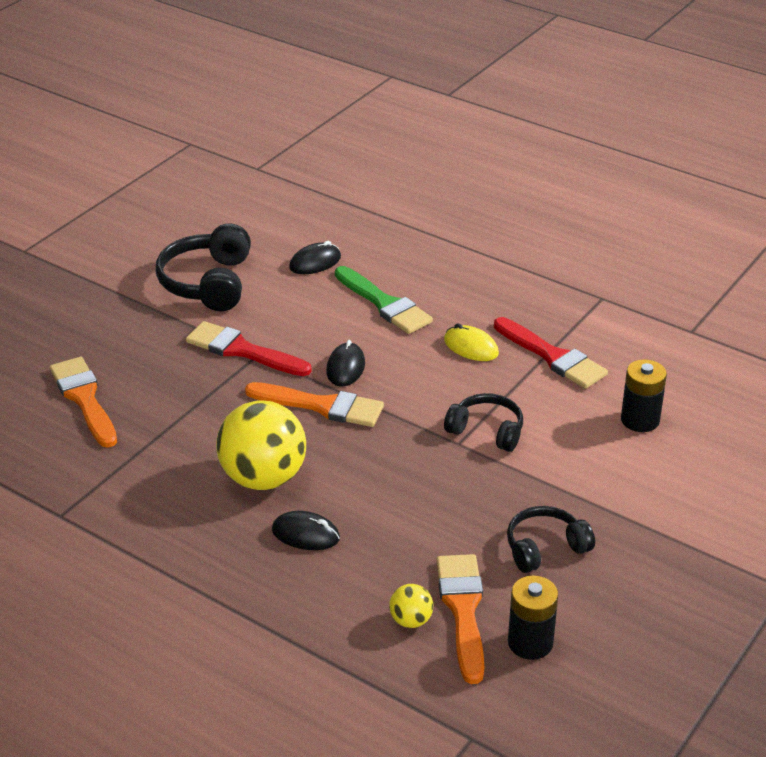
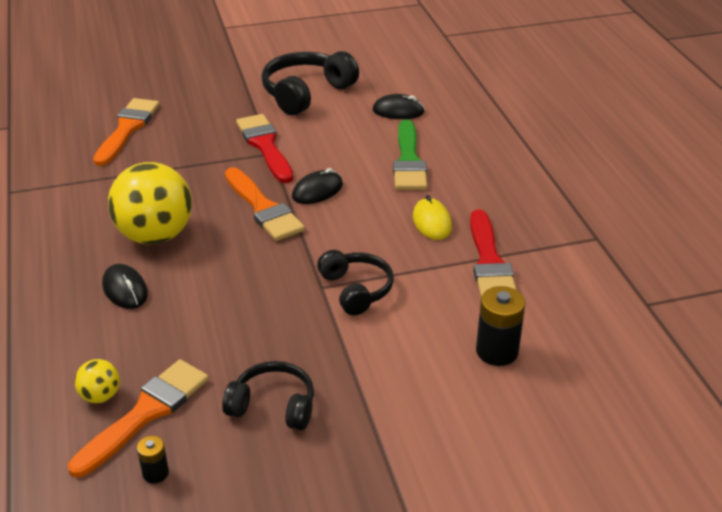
camera: 40 degrees right, 0 degrees up
(530, 642) = (155, 473): black battery -> black battery, size x0.54

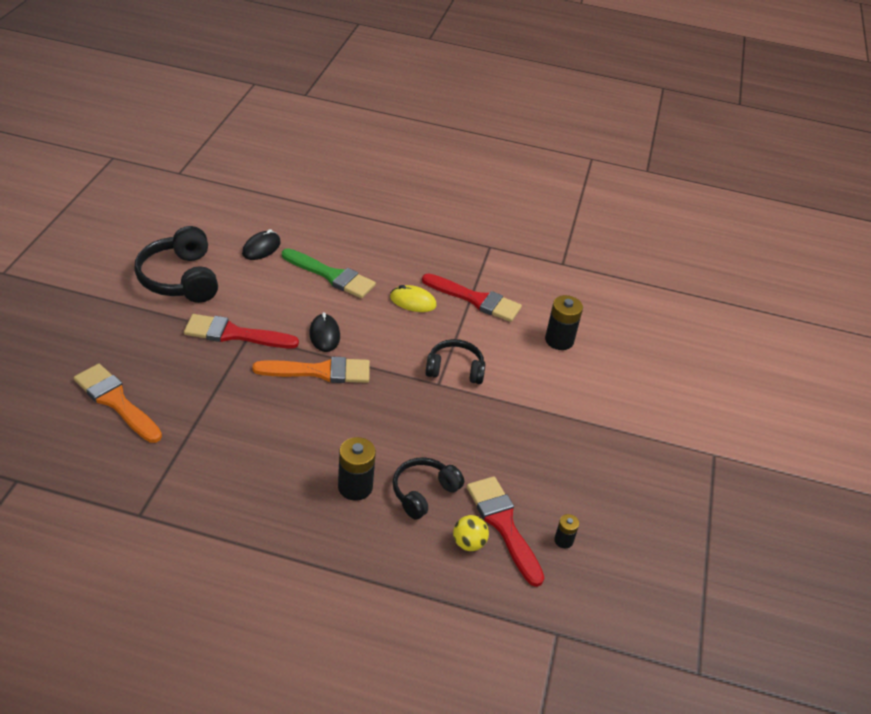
camera: 65 degrees left, 5 degrees up
(125, 289) = (355, 487): black mouse -> black battery
(145, 413) = (503, 525): orange brush -> red brush
(155, 236) = (300, 444): yellow ball -> none
(273, 406) = (539, 458): black headphones -> black headphones (423, 492)

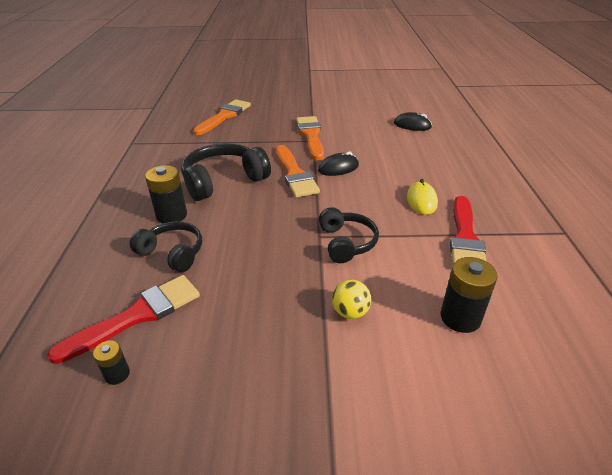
camera: 80 degrees right, 5 degrees down
(180, 279) = (350, 108): black headphones -> black headphones (223, 181)
(235, 334) = (311, 136): red brush -> orange brush
(331, 275) = (412, 156): green brush -> none
(468, 543) = (111, 294): yellow ball -> yellow ball (350, 312)

